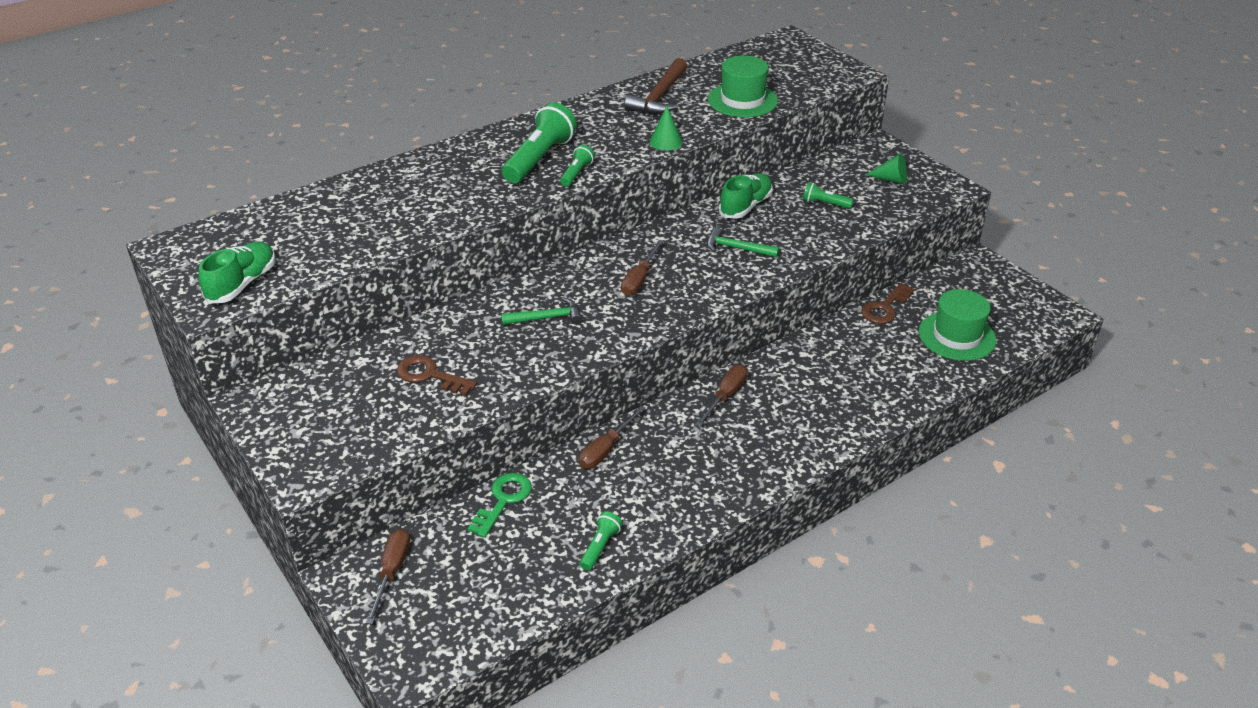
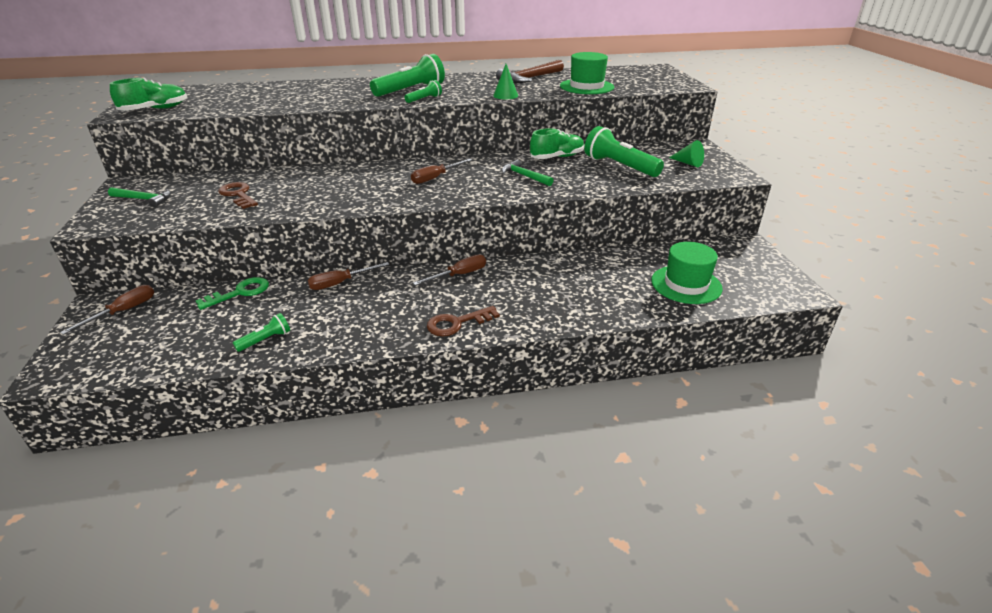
camera: 25 degrees right, 5 degrees down
(547, 318) = (349, 184): green hammer -> green hammer (144, 199)
(825, 204) = (619, 166): green flashlight -> green flashlight, size x2.00
(885, 308) = (638, 253): brown key -> brown key (457, 323)

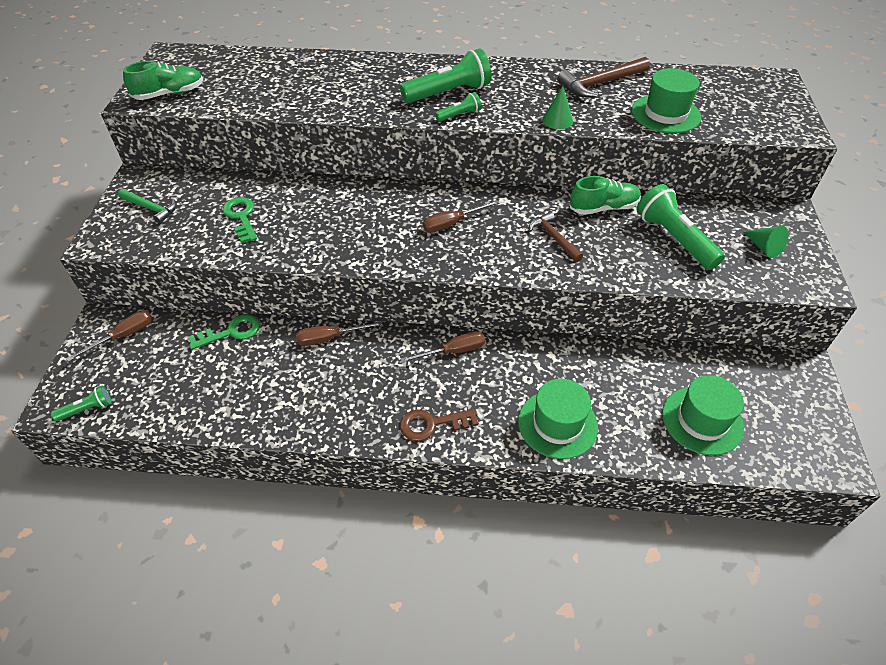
camera: 15 degrees right, 15 degrees up
(238, 195) = (241, 217): brown key -> green key
(265, 340) = (244, 405): green flashlight -> green flashlight (87, 409)
(524, 176) = (554, 238): green hammer -> brown hammer
(569, 305) = (557, 424): none -> green hat

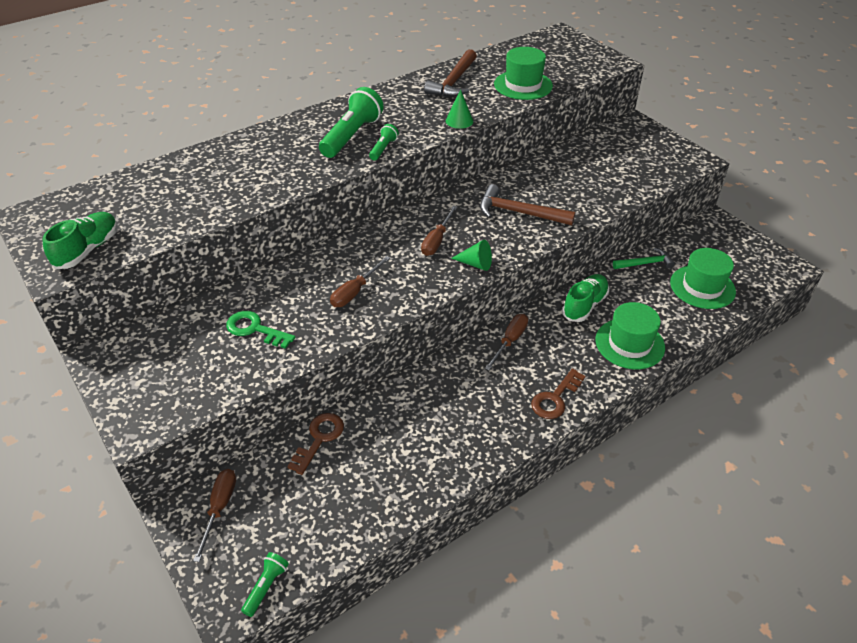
camera: 40 degrees left, 5 degrees down
(151, 208) = (153, 371): green hammer -> green hammer (645, 263)
(231, 332) = (319, 439): green key -> brown key
(329, 338) = (408, 390): brown screwdriver -> brown screwdriver (355, 292)
(554, 238) = (519, 213): brown hammer -> brown hammer, size x1.55
(603, 208) = (525, 175): green shoe -> green shoe (584, 305)
(674, 238) = (591, 173): green flashlight -> none
(763, 247) = (646, 152): green cone -> green cone (476, 264)

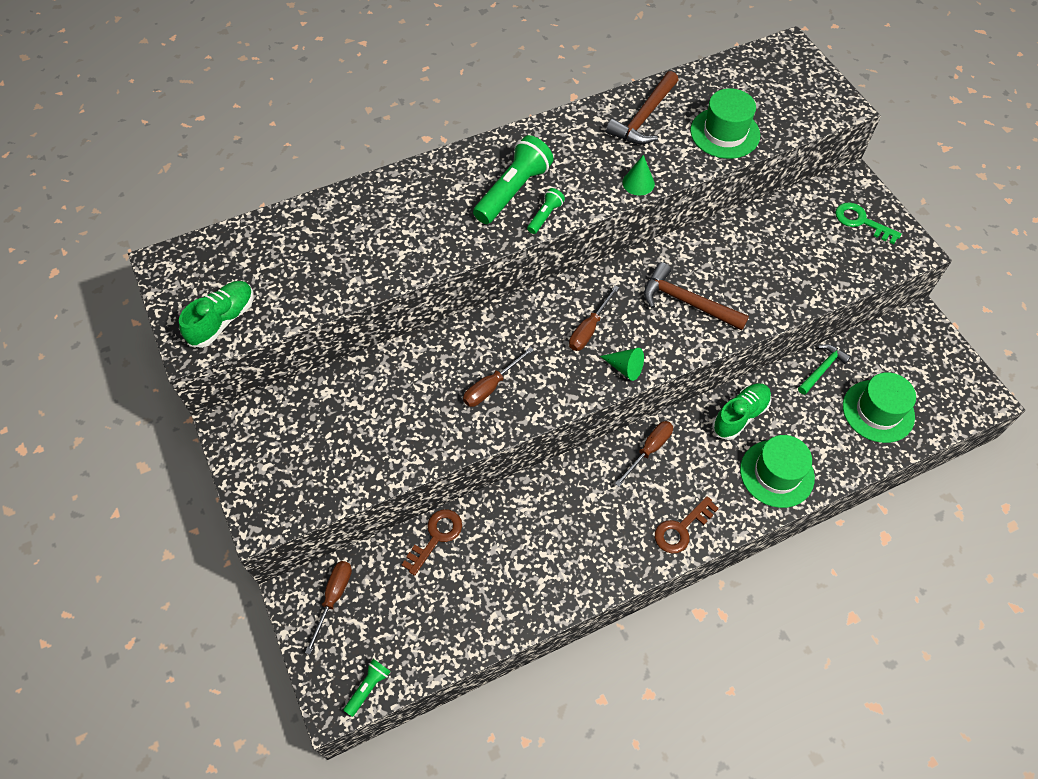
camera: 10 degrees right, 15 degrees up
(255, 329) = (384, 419): green key -> green key (861, 222)
(645, 263) = (822, 369): green hammer -> green hammer turned 45 degrees counterclockwise

